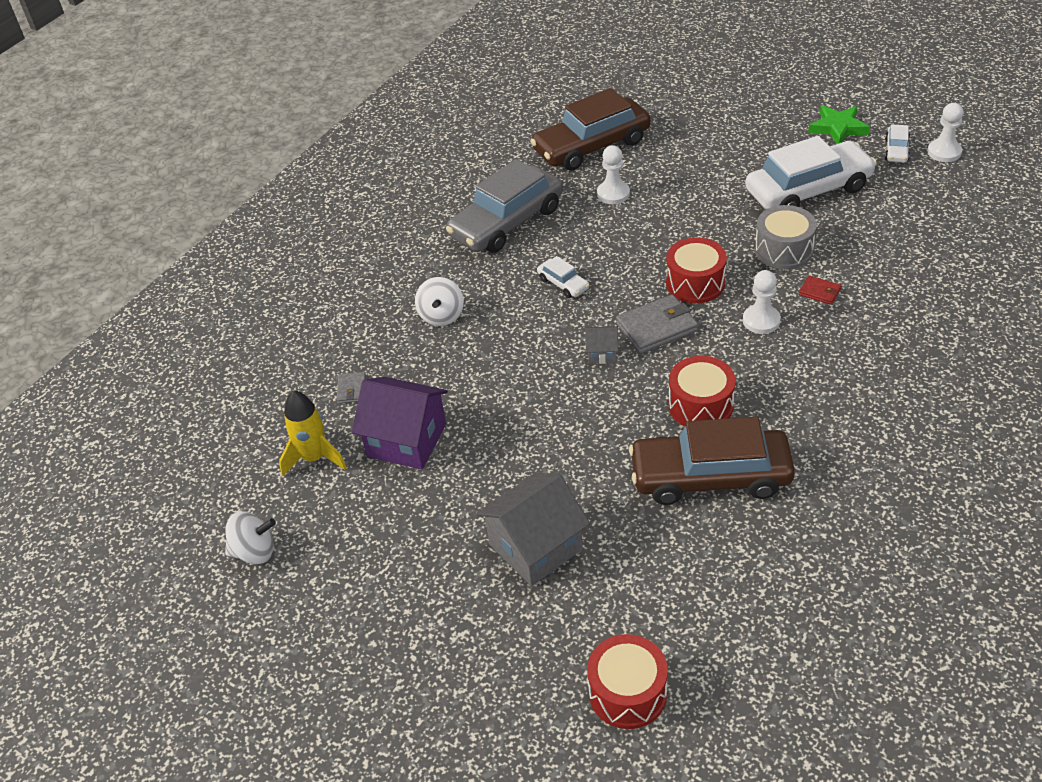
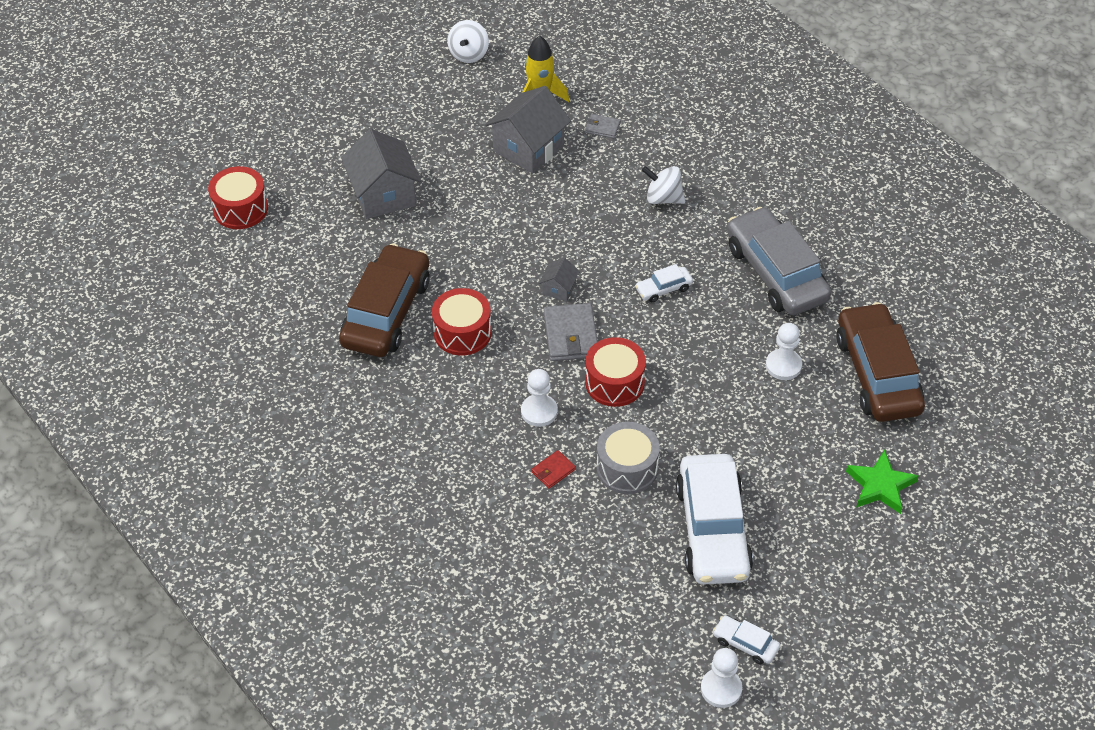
camera: 105 degrees right, 5 degrees up
(407, 440) = (528, 148): purple house -> grey house
(838, 128) = (814, 608): green star -> green star (880, 486)

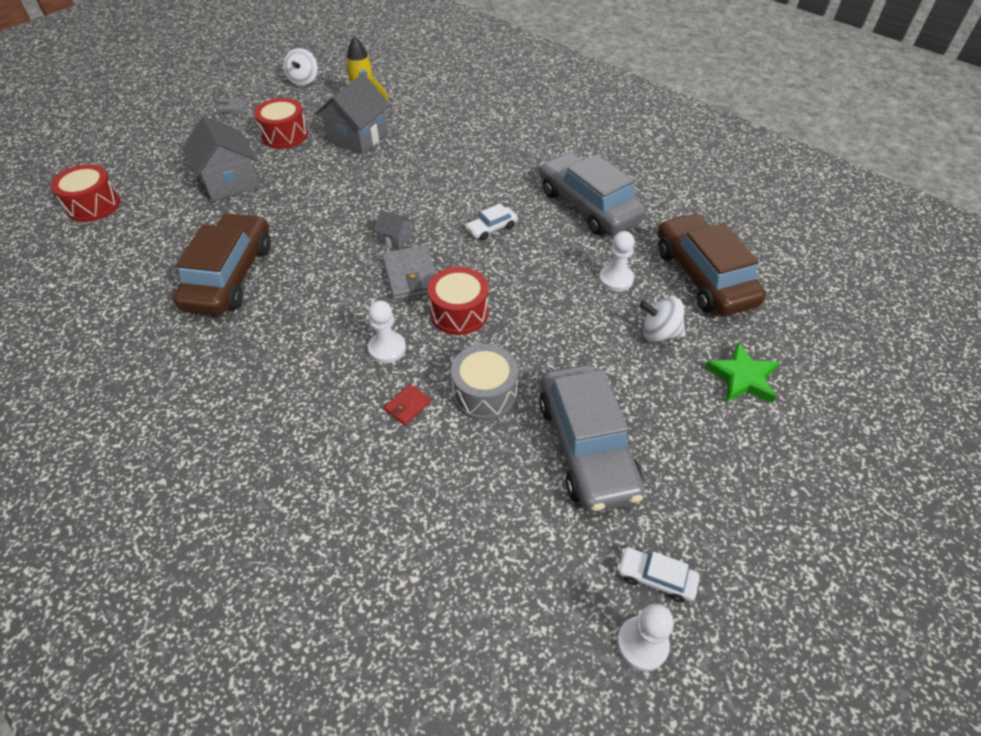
camera: 10 degrees left, 0 degrees up
(462, 332) = (305, 285): red drum -> red drum (285, 135)
(559, 289) = (395, 238): grey house -> grey house turned 75 degrees counterclockwise
(602, 128) = (419, 118): grey wallet -> grey wallet (233, 108)
(663, 198) = (478, 161): white spinning top -> white spinning top (659, 333)
(712, 530) = (586, 446): white car -> grey car

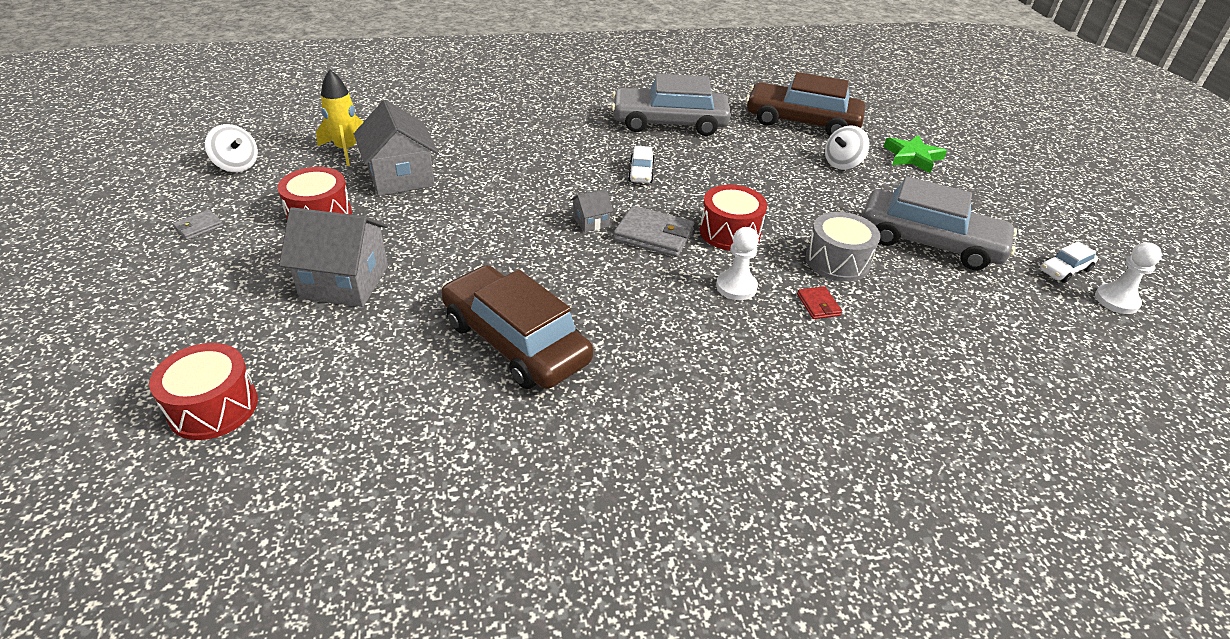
camera: 55 degrees left, 10 degrees down
(616, 279) = (767, 152): white pawn -> none

